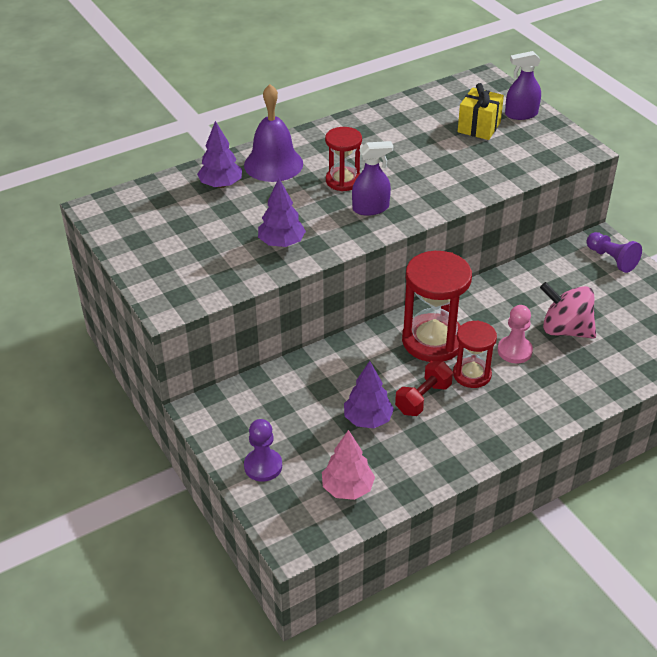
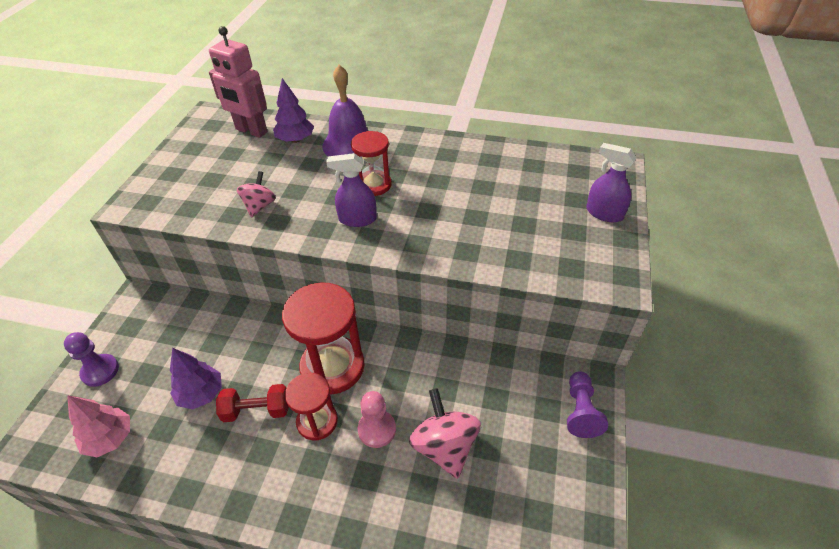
camera: 45 degrees right, 5 degrees up
(166, 199) = (251, 131): none -> pink robot
(281, 243) = (259, 206): purple tree -> pink spinning top
(371, 208) = (357, 219): purple spray bottle -> purple spray bottle turned 150 degrees clockwise
(479, 127) = (547, 203): yellow gift -> none

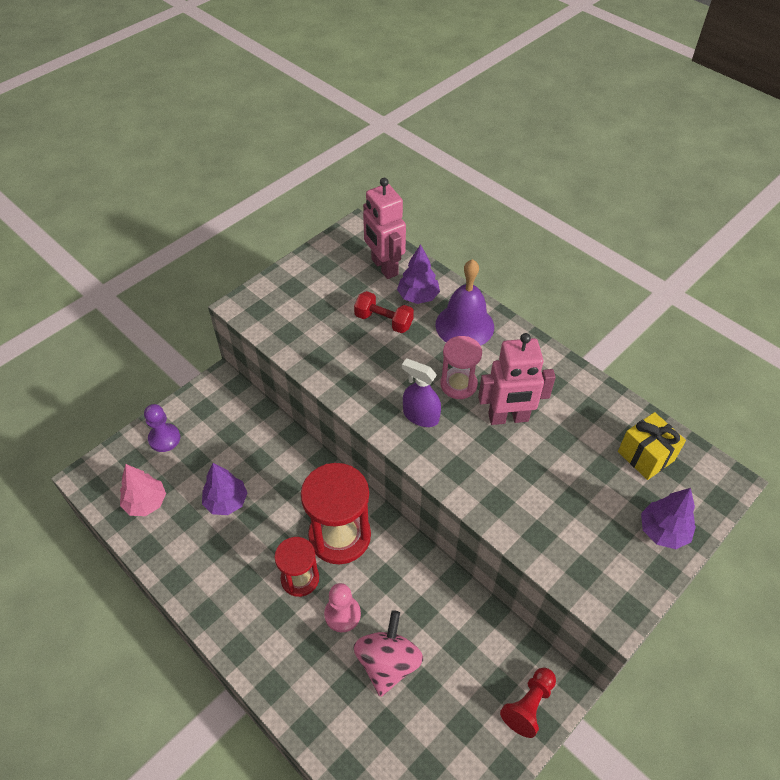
camera: 30 degrees right, 5 degrees up
(257, 410) = (260, 541): red dumbbell -> red dumbbell (383, 321)
(259, 206) = (346, 359): pink spinning top -> none
(374, 185) = (458, 384): red hourglass -> pink hourglass
(431, 190) = (508, 418): none -> pink robot
(552, 172) = (645, 456): none -> yellow gift
(580, 411) = (528, 705): purple pawn -> red pawn
(604, 213) = (663, 531): purple spray bottle -> purple tree

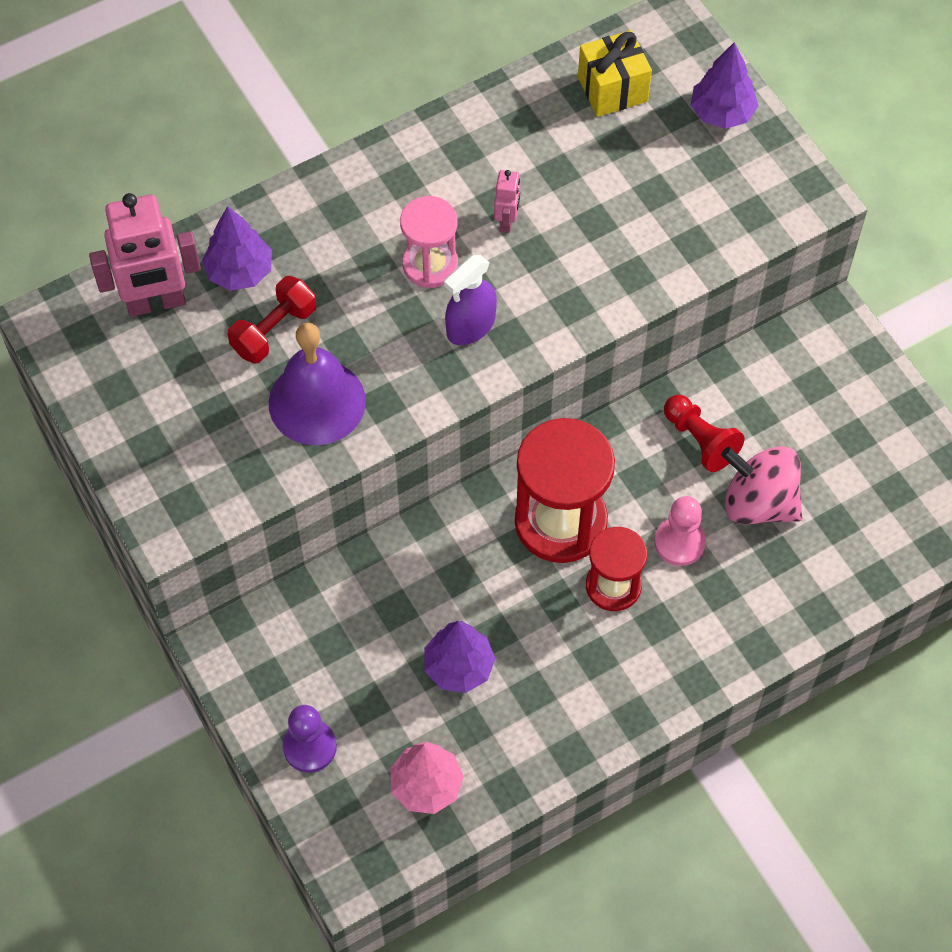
camera: 75 degrees left, 10 degrees up
(464, 325) = (321, 226): purple bell -> purple bell (317, 402)
(508, 418) = (507, 221): pink robot -> pink robot, size x0.48
(528, 705) = (846, 361): red pawn -> red pawn (700, 440)

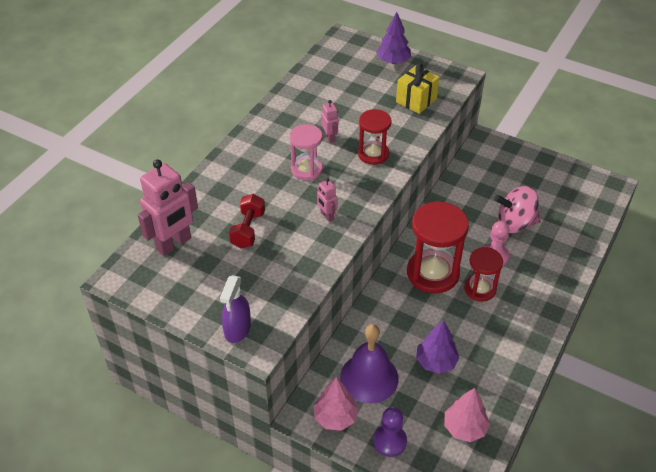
camera: 30 degrees left, 15 degrees down
(239, 271) = (210, 212): purple tree -> none
(260, 672) = (335, 417): none -> pink tree
(317, 402) = (295, 251): purple bell -> purple bell (369, 377)
(403, 364) = (327, 216): none -> pink robot
(470, 326) = (347, 186): purple spray bottle -> purple spray bottle (237, 329)
(553, 286) = (373, 154): none -> red hourglass
(612, 89) = (337, 70): yellow gift -> yellow gift (416, 100)
(700, 440) = (468, 210): red pawn -> none

